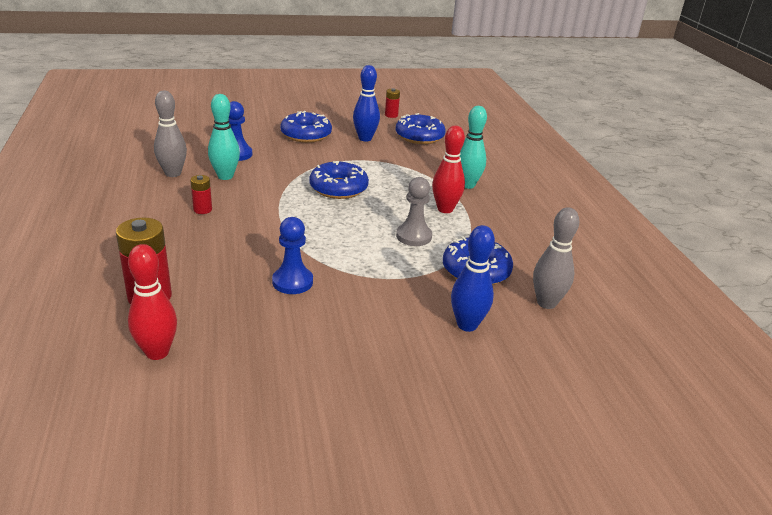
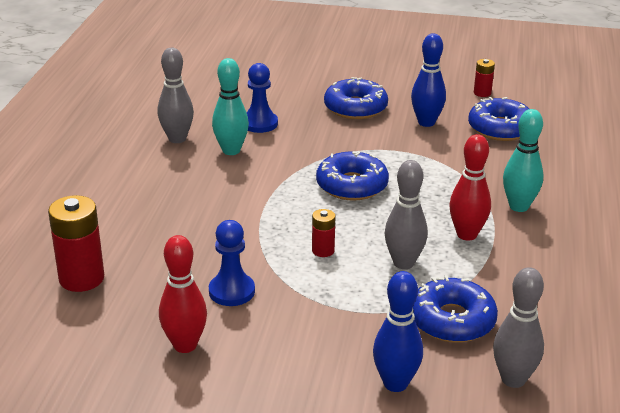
camera: 25 degrees right, 0 degrees up
(157, 352) = (59, 338): red bowling pin -> red bowling pin (185, 345)
(202, 209) = (185, 188): red battery -> red battery (323, 250)
(414, 236) = (403, 263): grey pawn -> grey bowling pin

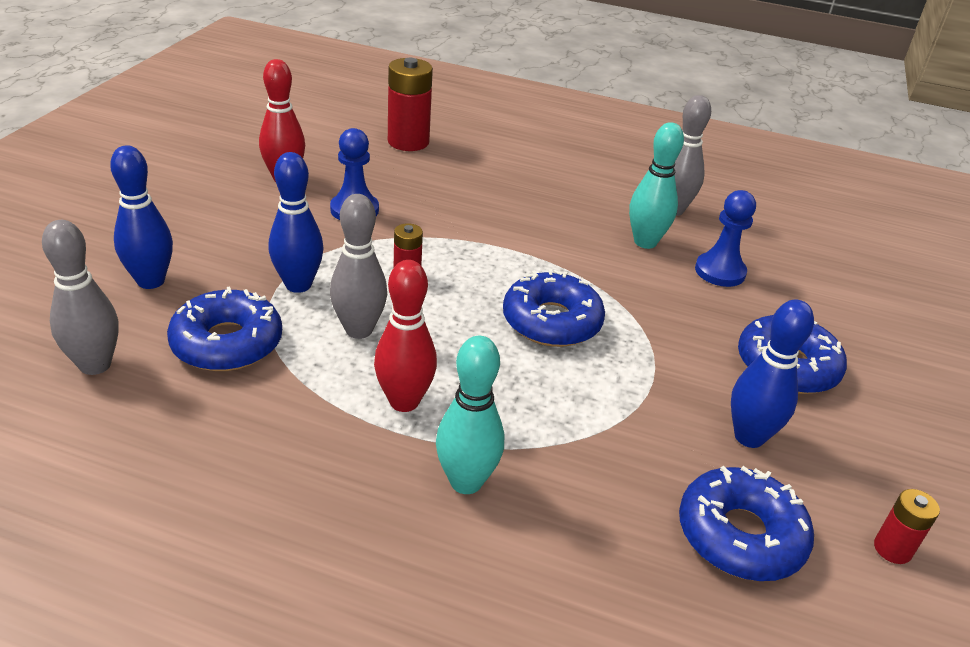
camera: 95 degrees right, 5 degrees up
(362, 301) = (298, 285): none -> blue bowling pin

